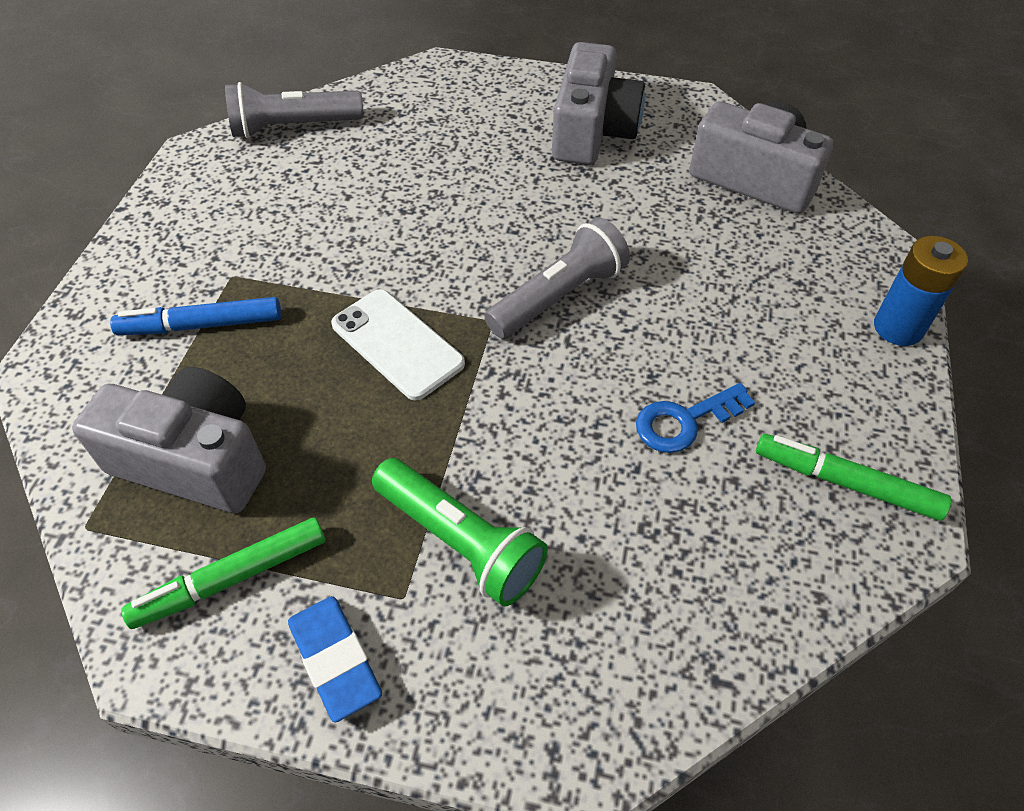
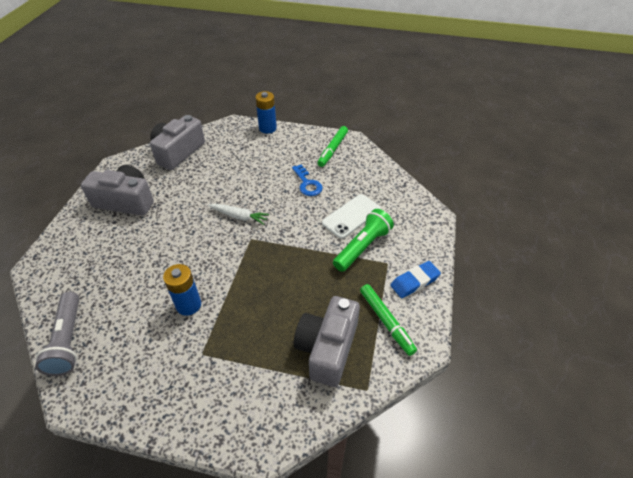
camera: 90 degrees left, 5 degrees down
(201, 325) = (239, 362): blue marker -> none
(335, 247) = (188, 305): none -> blue battery
(397, 344) = (261, 273): white phone -> white phone (351, 216)
(558, 296) = (239, 216): grey flashlight -> white carrot

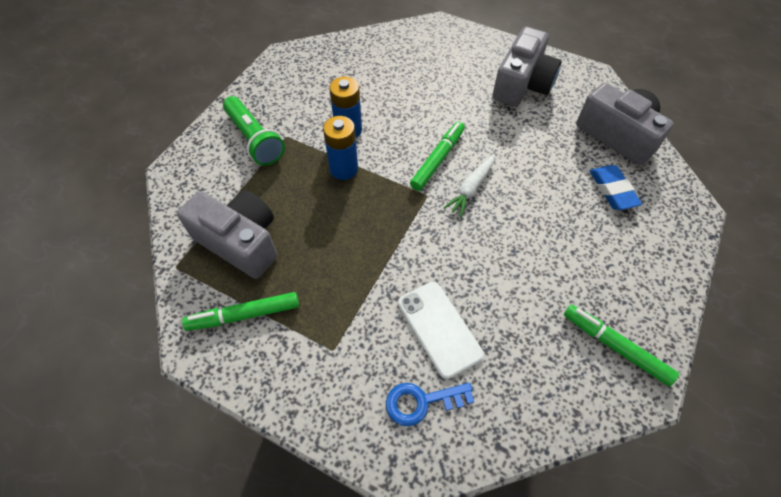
camera: 105 degrees right, 10 degrees up
(68, 340) = (343, 49): grey flashlight -> none
(214, 239) = (437, 159): none -> green marker
(267, 128) = (682, 254): blue battery -> blue battery (344, 169)
(307, 184) = (525, 284): blue key -> blue key (421, 402)
(362, 247) = (373, 325): green flashlight -> green flashlight (254, 139)
(414, 282) = (287, 375): blue eraser -> blue eraser (612, 190)

